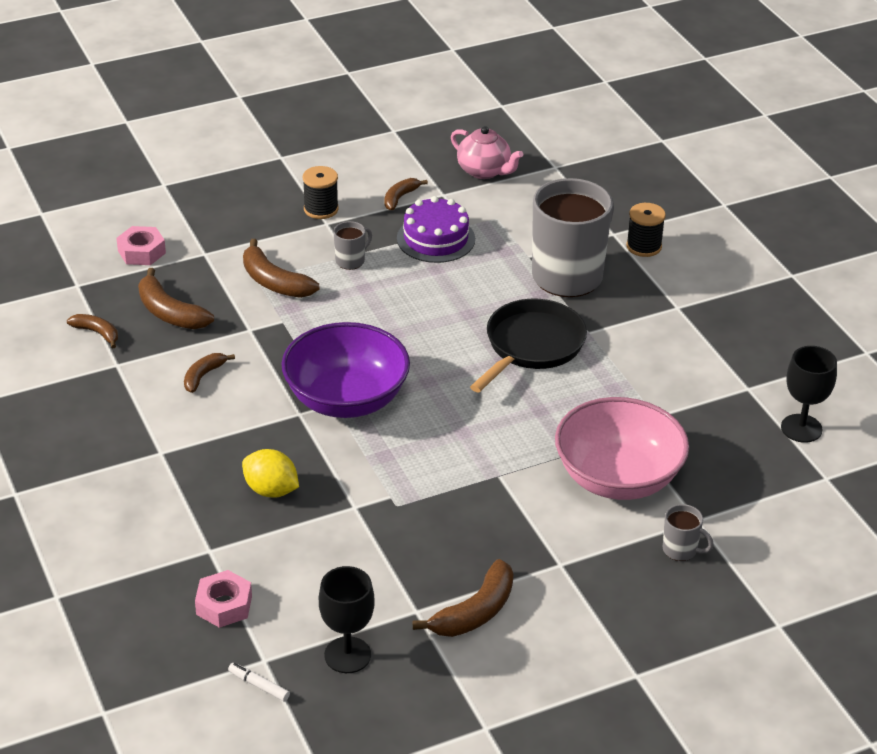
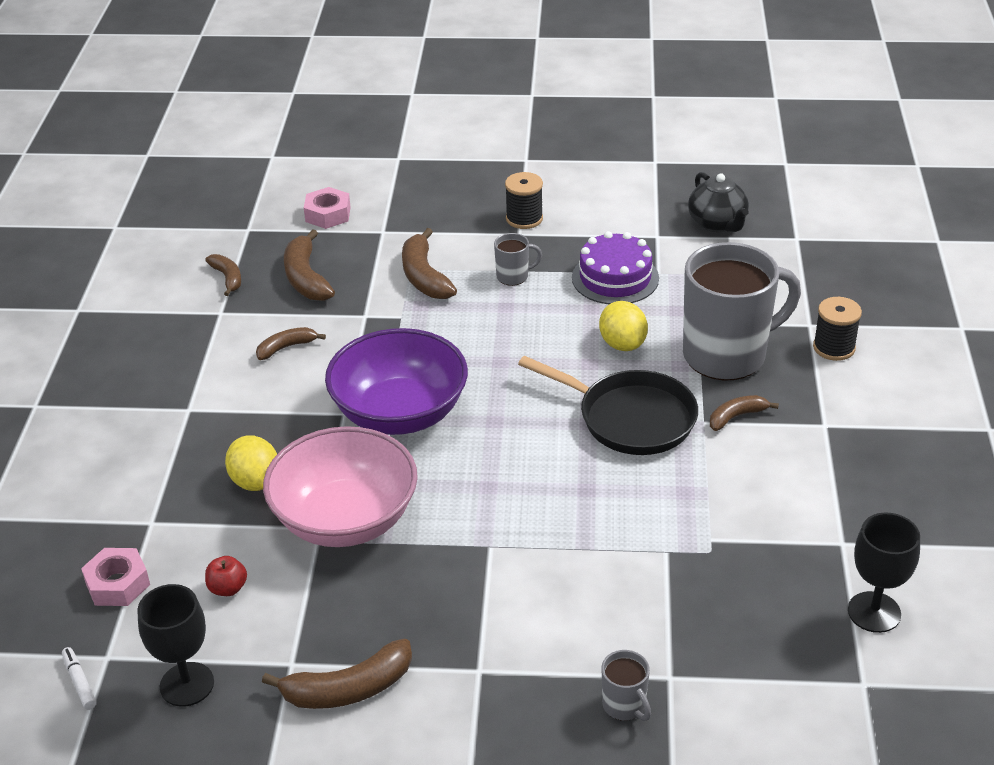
camera: 30 degrees right, 0 degrees up
(319, 576) = (228, 588): none -> red apple
(400, 198) = (610, 228): brown banana -> brown banana (736, 417)
(482, 290) = (622, 344): none -> yellow lemon
(484, 171) = (717, 224): pink teapot -> black teapot
(531, 346) = (630, 418): black pan -> black pan turned 60 degrees clockwise
(618, 478) = (615, 595): pink bowl -> pink bowl (345, 519)

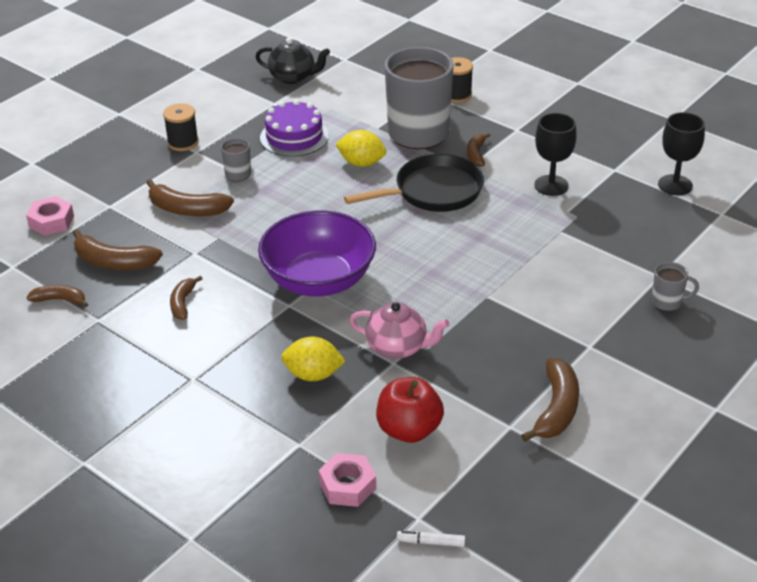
camera: 55 degrees left, 0 degrees up
(187, 684) = (484, 485): black goblet -> black goblet (551, 185)
(228, 588) = (409, 430): red apple -> red apple, size x1.92
(345, 519) = (398, 347): pink bowl -> pink teapot

